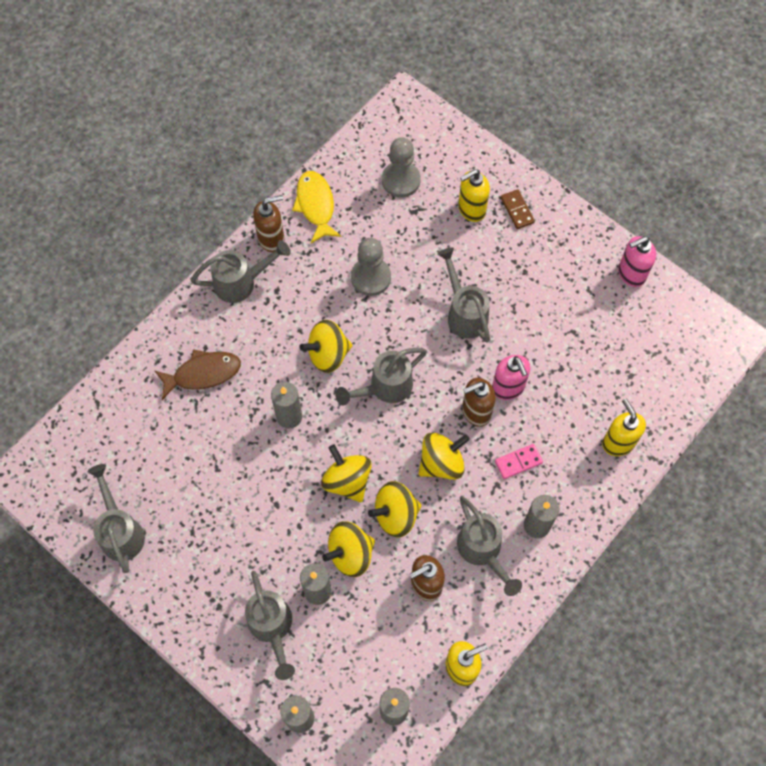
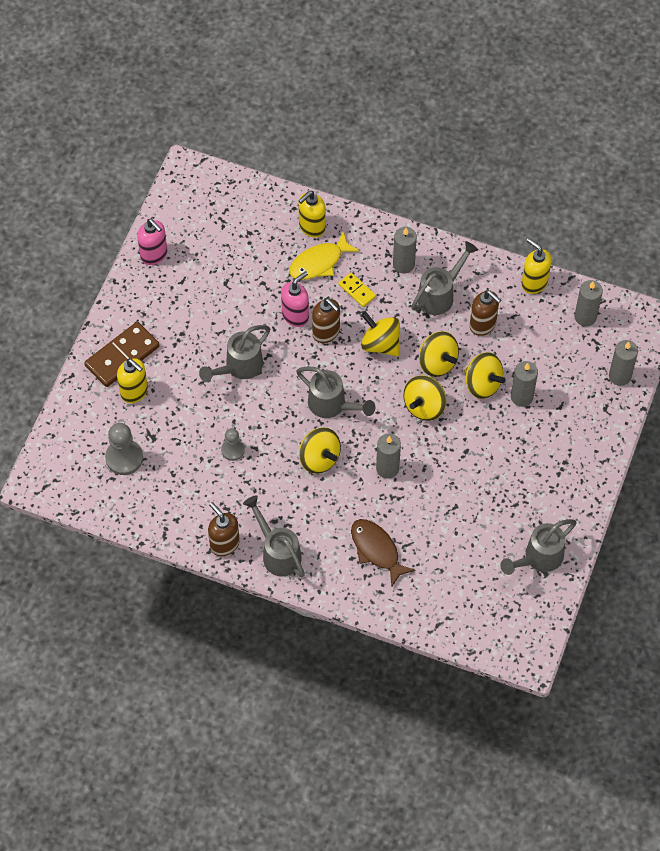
camera: 110 degrees left, 5 degrees down
(272, 628) = (564, 418): grey watering can -> none
(316, 205) = (176, 519): yellow fish -> yellow fish (319, 262)
(371, 277) = (233, 450): grey pawn -> grey pawn, size x0.62
(517, 210) = (122, 356): brown domino -> brown domino, size x1.88
(518, 462) = (357, 291): pink domino -> yellow domino

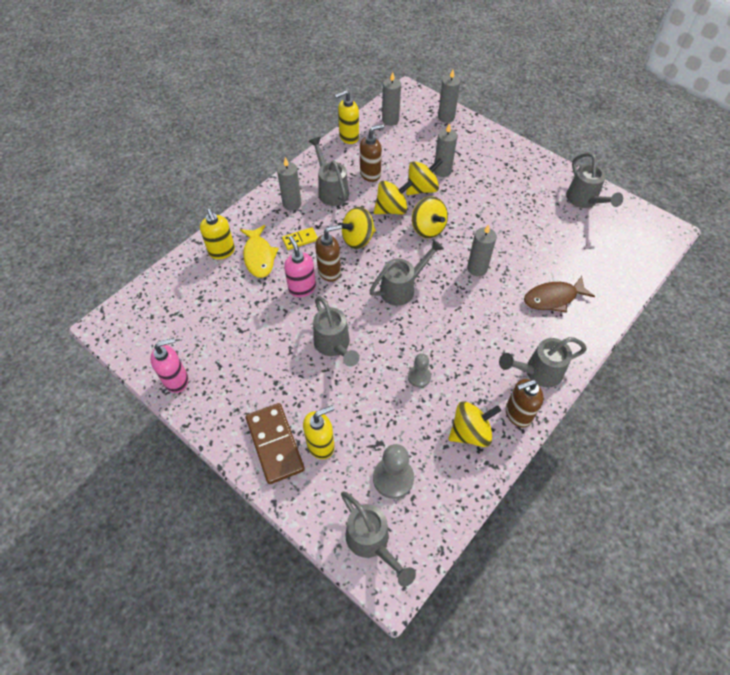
camera: 70 degrees left, 5 degrees down
(63, 459) = (372, 543): none -> grey watering can
(319, 458) = (451, 312): yellow spinning top -> yellow spinning top (470, 432)

